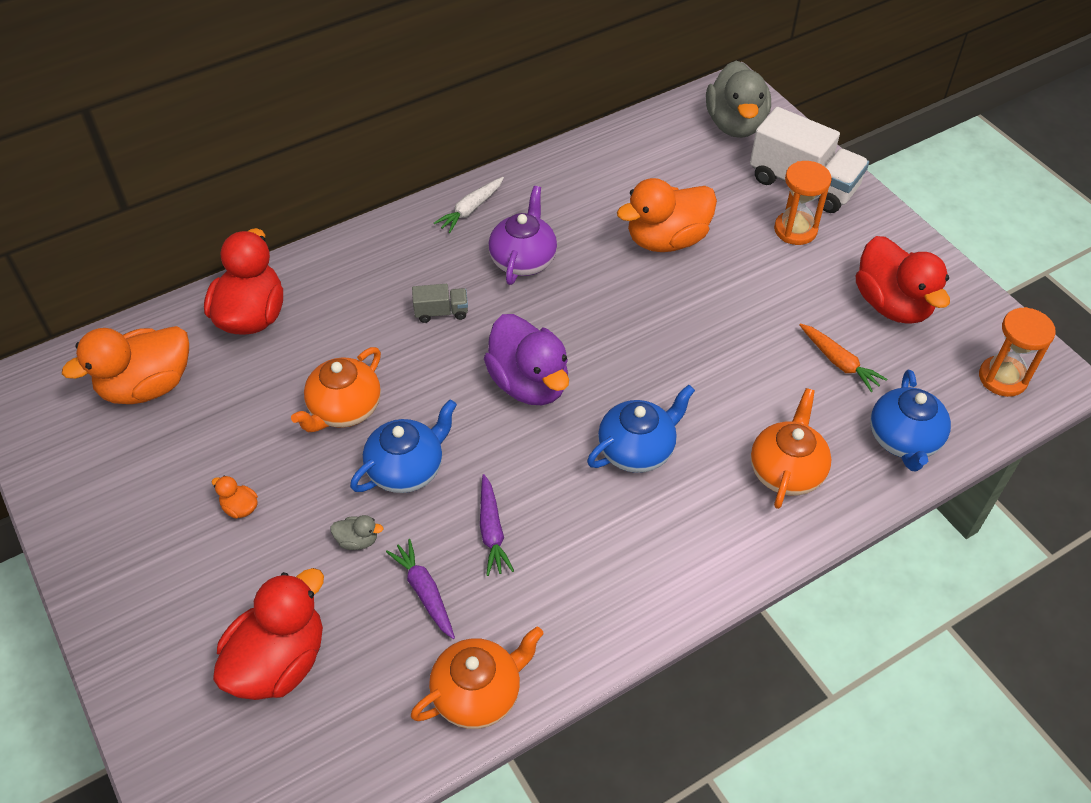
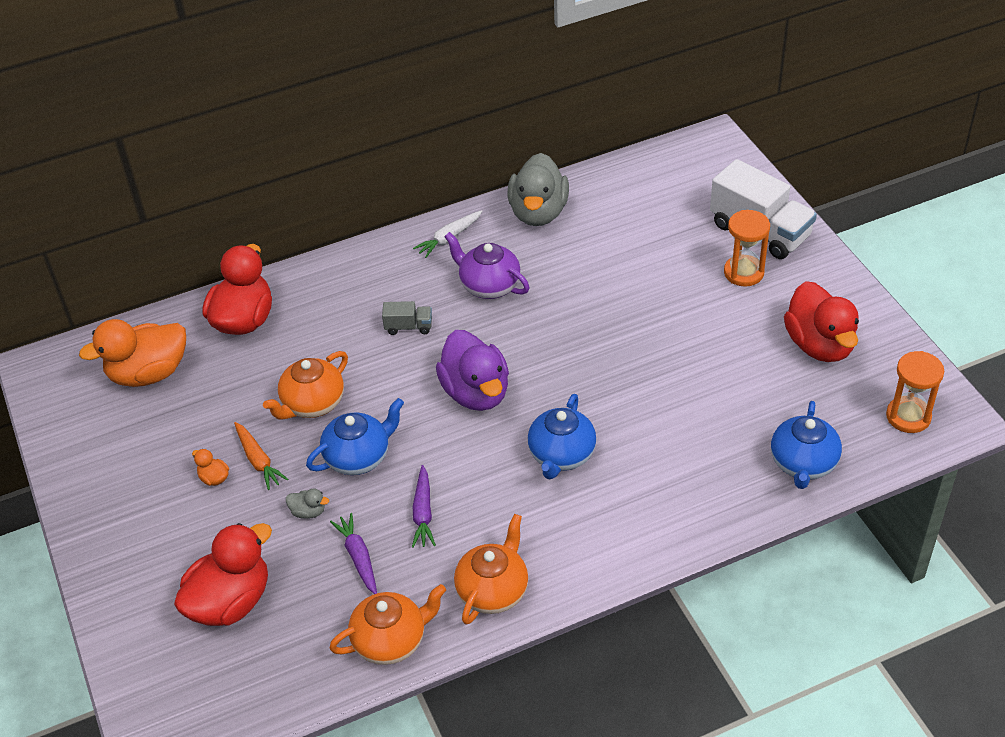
camera: 10 degrees right, 5 degrees down
(523, 260) = (489, 285): purple teapot -> purple teapot turned 75 degrees counterclockwise
(637, 450) = (561, 455): blue teapot -> blue teapot turned 135 degrees clockwise
(666, 240) = (622, 275): orange duck -> none
(735, 124) = (707, 173): grey duck -> grey duck (538, 212)
(786, 471) = (691, 482): orange teapot -> orange teapot (493, 590)
(839, 362) = (758, 392): orange carrot -> orange carrot (258, 460)

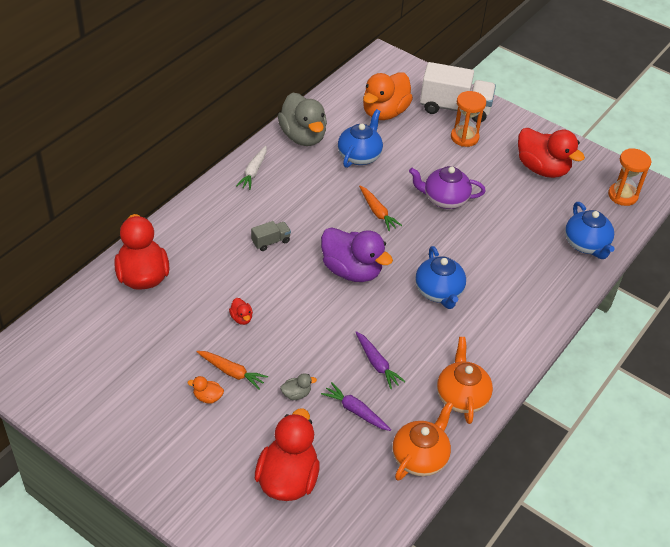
camera: 35 degrees left, 0 degrees up
(148, 373) = (96, 340): orange duck -> orange duck (384, 112)
(312, 404) = (241, 318): orange teapot -> red duck
(358, 457) = (303, 343): blue teapot -> blue teapot (359, 156)
(489, 285) = (306, 196): purple teapot -> purple teapot (444, 199)
(560, 332) = (377, 212): none -> orange carrot

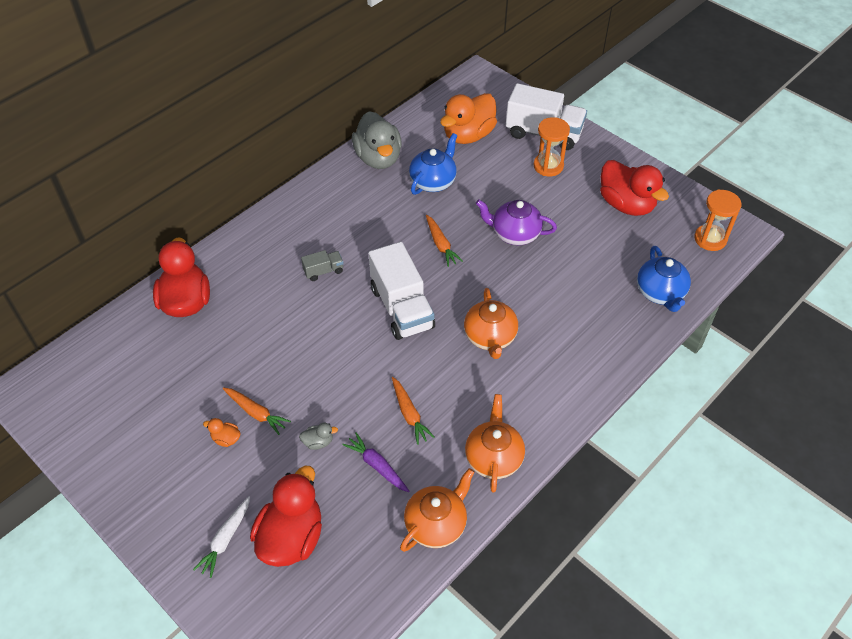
camera: 10 degrees right, 5 degrees up
(241, 318) = (277, 354): red duck -> none
(253, 172) = (320, 194): white carrot -> white carrot (225, 539)
(352, 270) = (402, 308): purple duck -> white truck
(377, 364) = (409, 414): purple carrot -> orange carrot
(438, 292) = (490, 337): blue teapot -> orange teapot

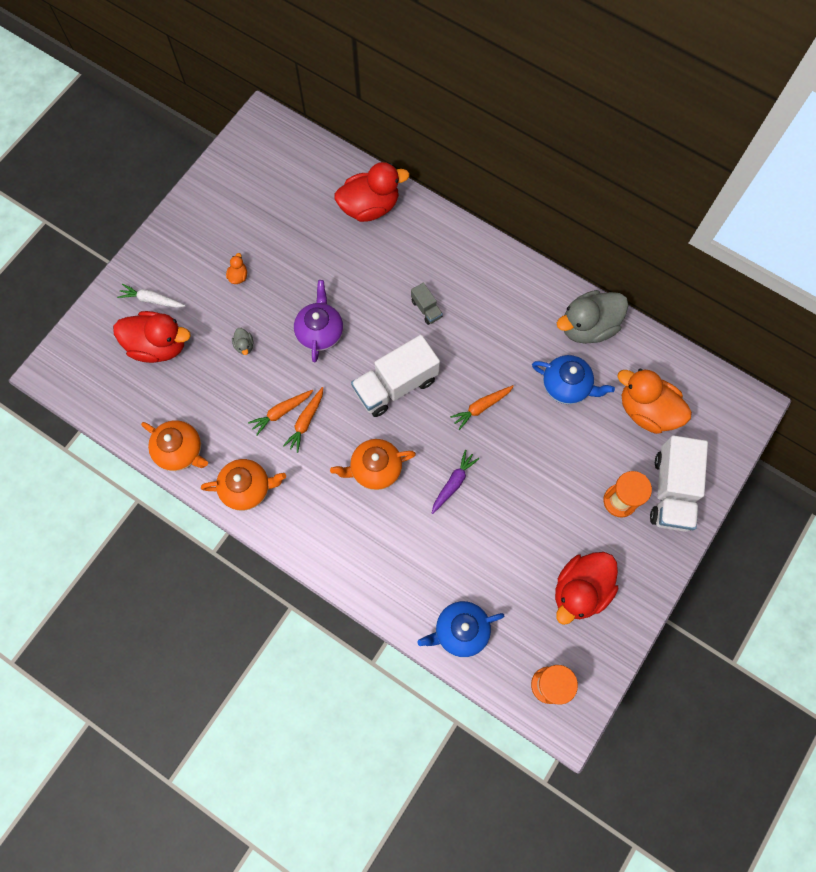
camera: 80 degrees right, 20 degrees up
(256, 413) = (265, 291): orange carrot -> orange carrot (306, 421)
(377, 466) = (228, 396): purple carrot -> purple carrot (453, 483)
(514, 234) = (511, 476): purple teapot -> purple teapot (320, 332)

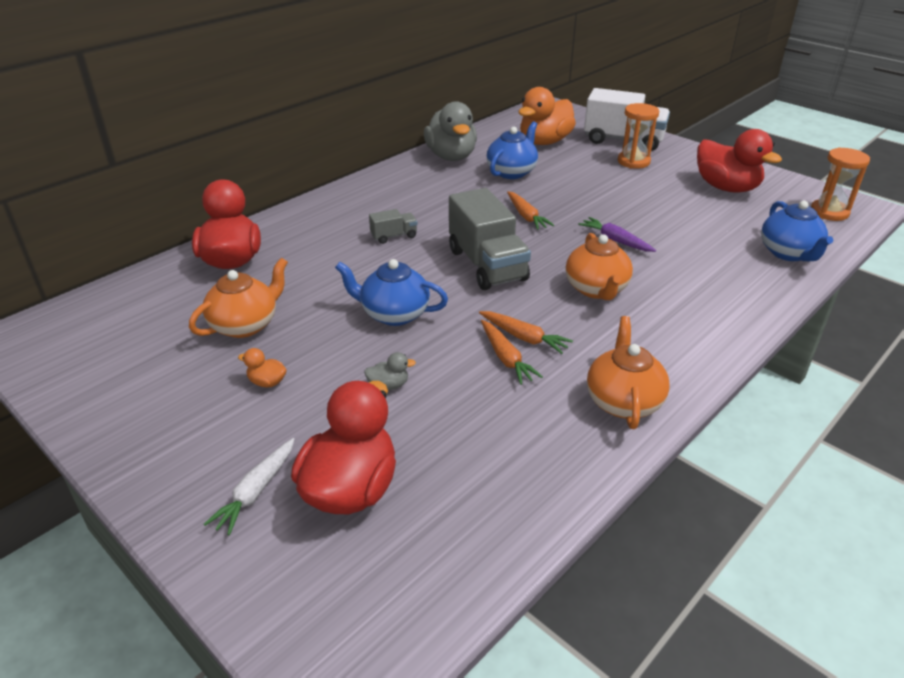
camera: 80 degrees left, 35 degrees down
(180, 451) = (556, 473): orange teapot -> orange teapot (245, 325)
(320, 332) = (394, 314): purple teapot -> blue teapot
(395, 385) = (487, 265): white truck -> grey truck

